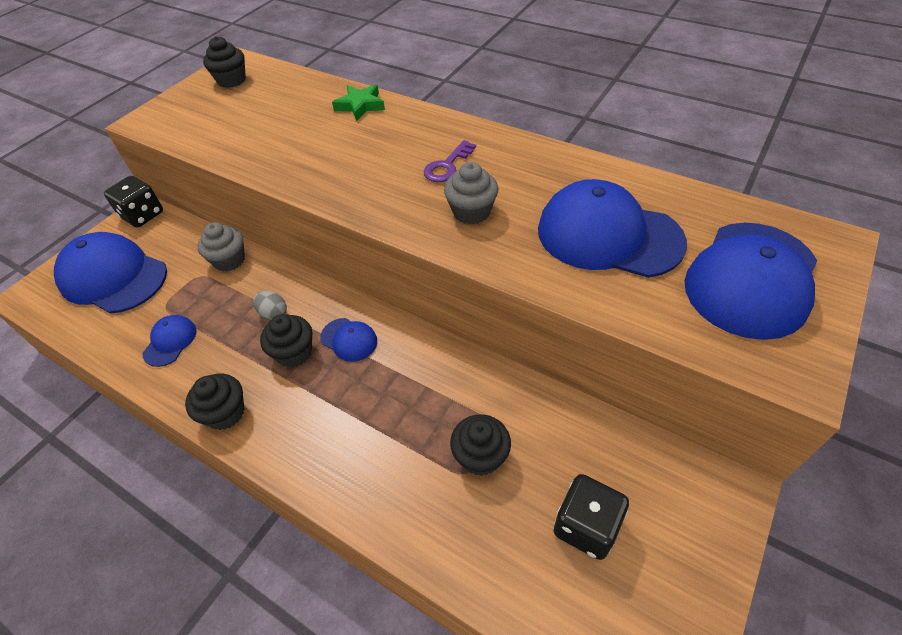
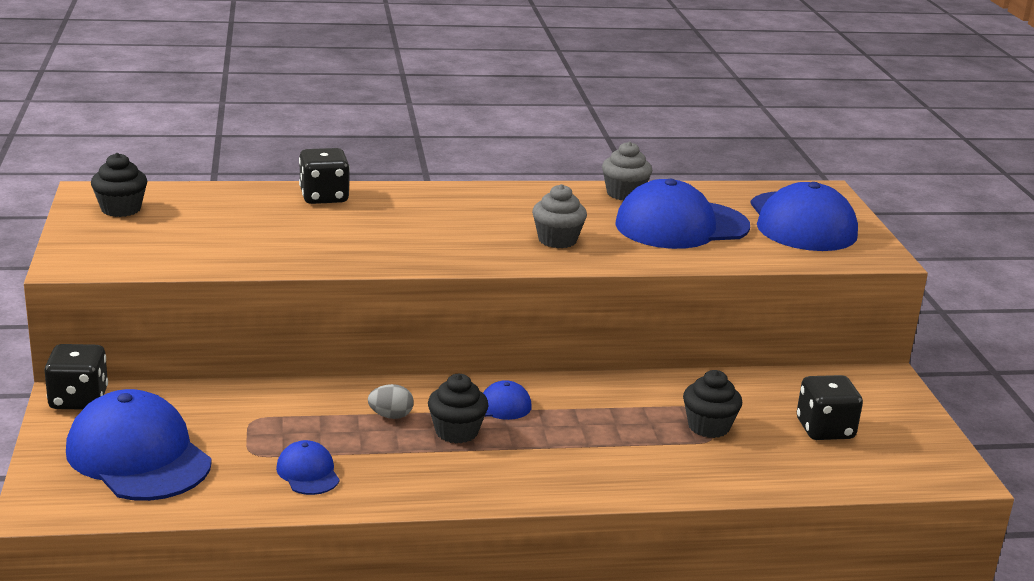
camera: 45 degrees left, 25 degrees down
(113, 277) = (138, 456): blue cap -> blue cap turned 60 degrees clockwise
(225, 413) = (454, 490): black cupcake -> none
(229, 260) = (269, 397): grey cupcake -> grey cupcake (624, 194)
(360, 105) = (324, 197): green star -> black dice
(447, 166) = (488, 218): purple key -> none

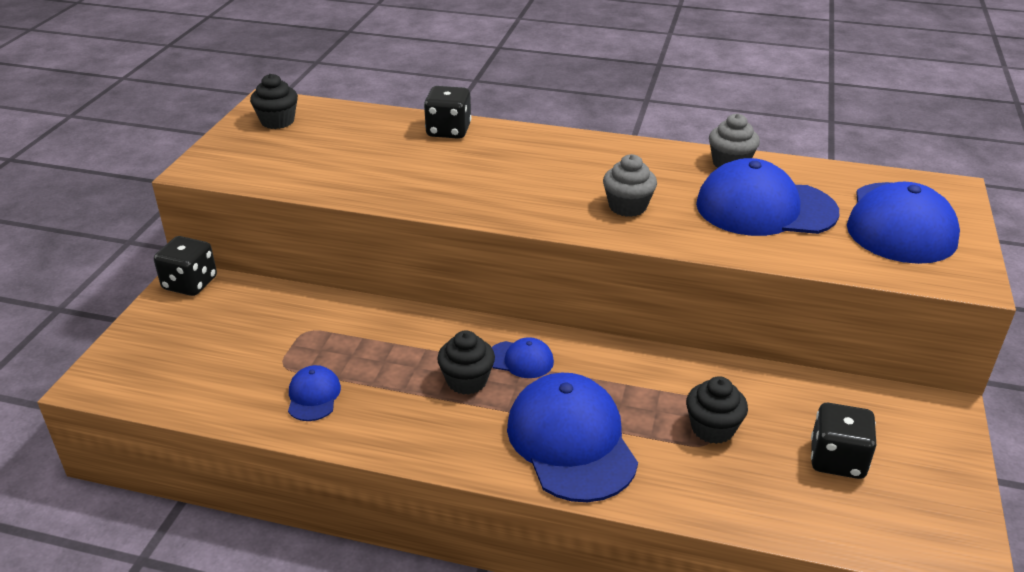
camera: 25 degrees right, 10 degrees up
(138, 456) = (195, 348): blue cap -> blue cap (571, 441)
(390, 416) = (420, 351): grey egg -> none

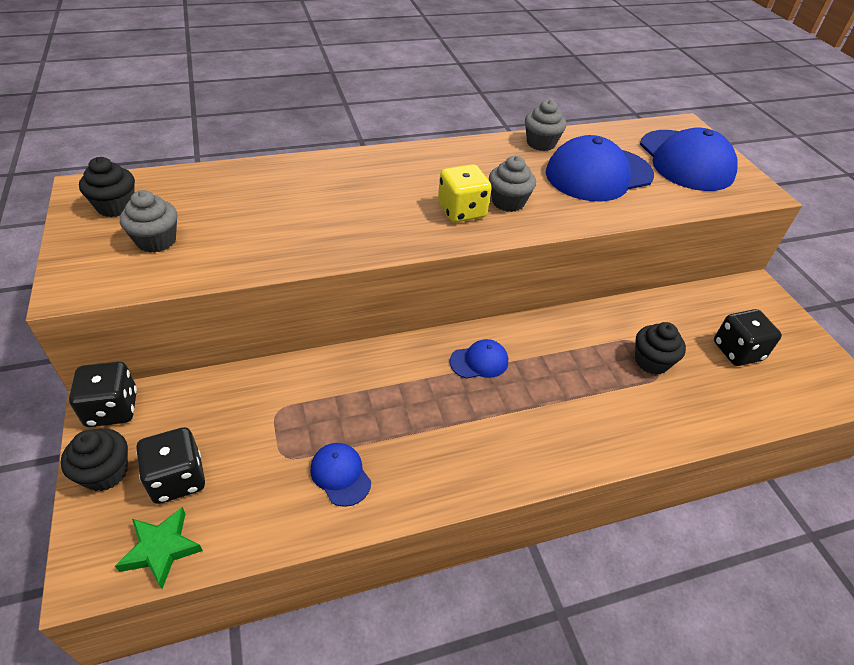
camera: 35 degrees left, 10 degrees up
(145, 388) = (161, 549): none -> green star
(284, 154) = (156, 241): none -> grey cupcake
(448, 131) = (298, 172): black dice -> black dice (177, 479)
(467, 381) = (455, 399): black cupcake -> black cupcake (105, 472)
(569, 201) = (461, 211): none -> yellow dice
(571, 441) = (575, 417): blue cap -> none

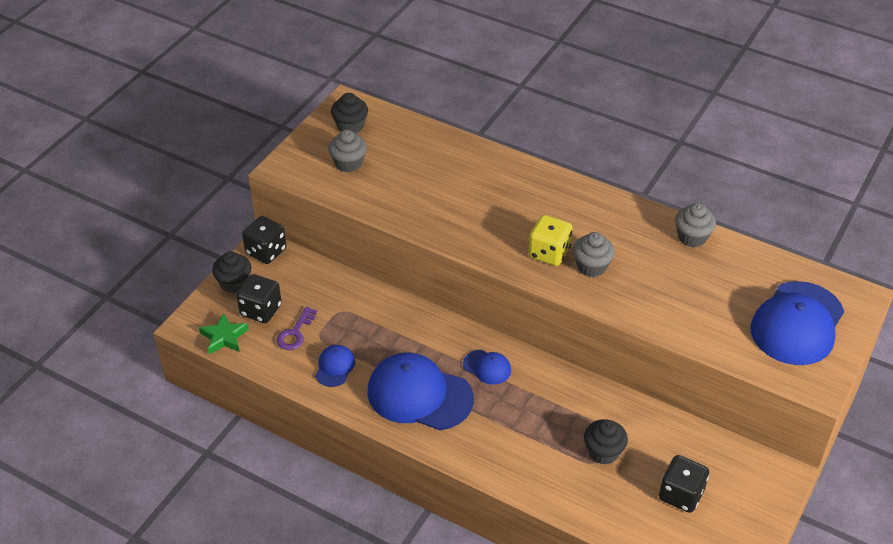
camera: 50 degrees right, 0 degrees up
(251, 473) = (295, 333): none -> purple key
(598, 174) = (697, 288): blue cap -> blue cap (419, 395)

